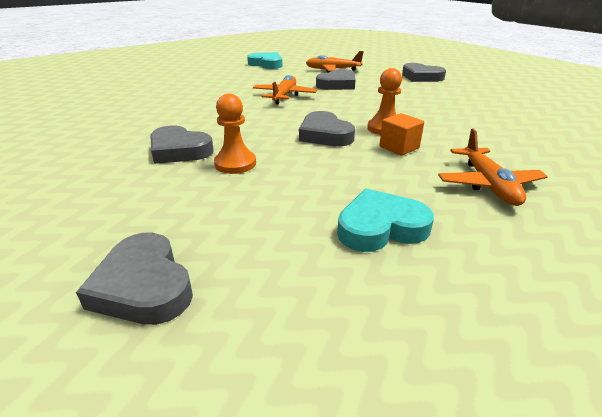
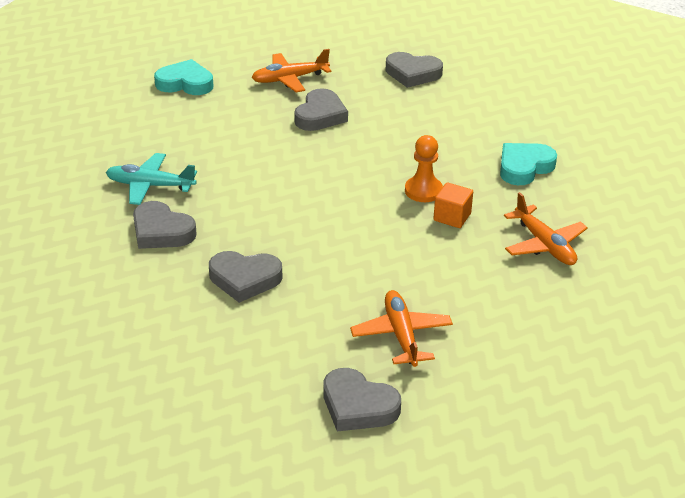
camera: 25 degrees left, 5 degrees up
(186, 95) = (150, 186): none -> turquoise plane
(235, 164) = (317, 281): orange pawn -> none
(284, 96) = (274, 157): orange plane -> orange plane (401, 335)
(325, 135) = (370, 216): grey heart -> grey heart (161, 231)
(381, 227) = (483, 312): turquoise heart -> turquoise heart (524, 167)

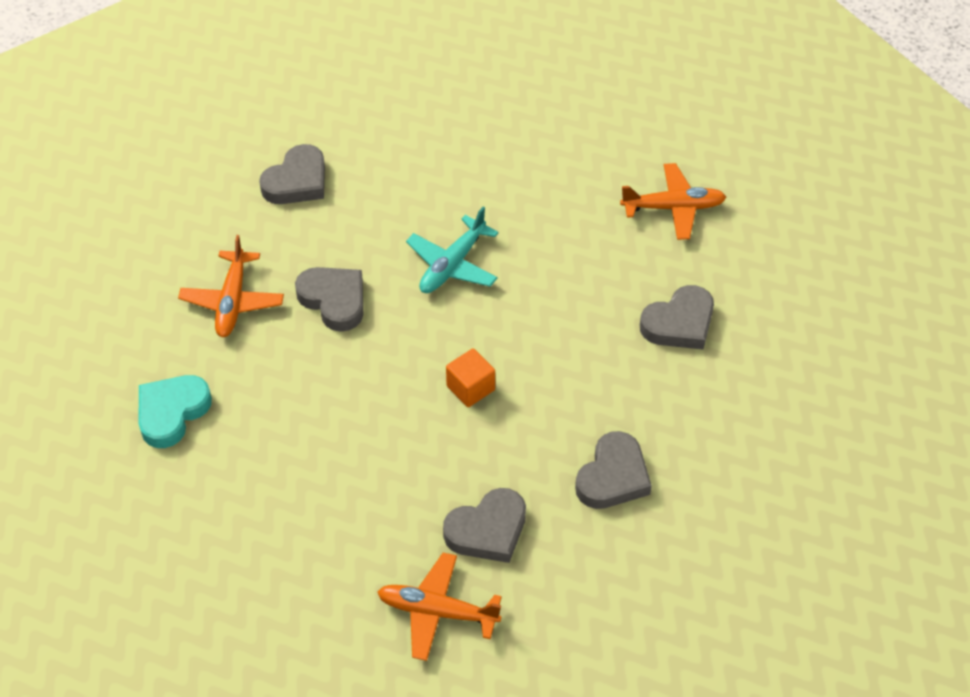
camera: 65 degrees left, 15 degrees up
(150, 186) = (388, 516): turquoise plane -> turquoise plane (452, 265)
(358, 406) = (844, 446): grey heart -> grey heart (679, 323)
(401, 335) = (758, 375): orange plane -> orange plane (437, 611)
(423, 191) = (535, 265): orange pawn -> none
(452, 217) = (593, 260): orange cube -> orange cube (470, 388)
(524, 167) = (538, 165): turquoise heart -> none

